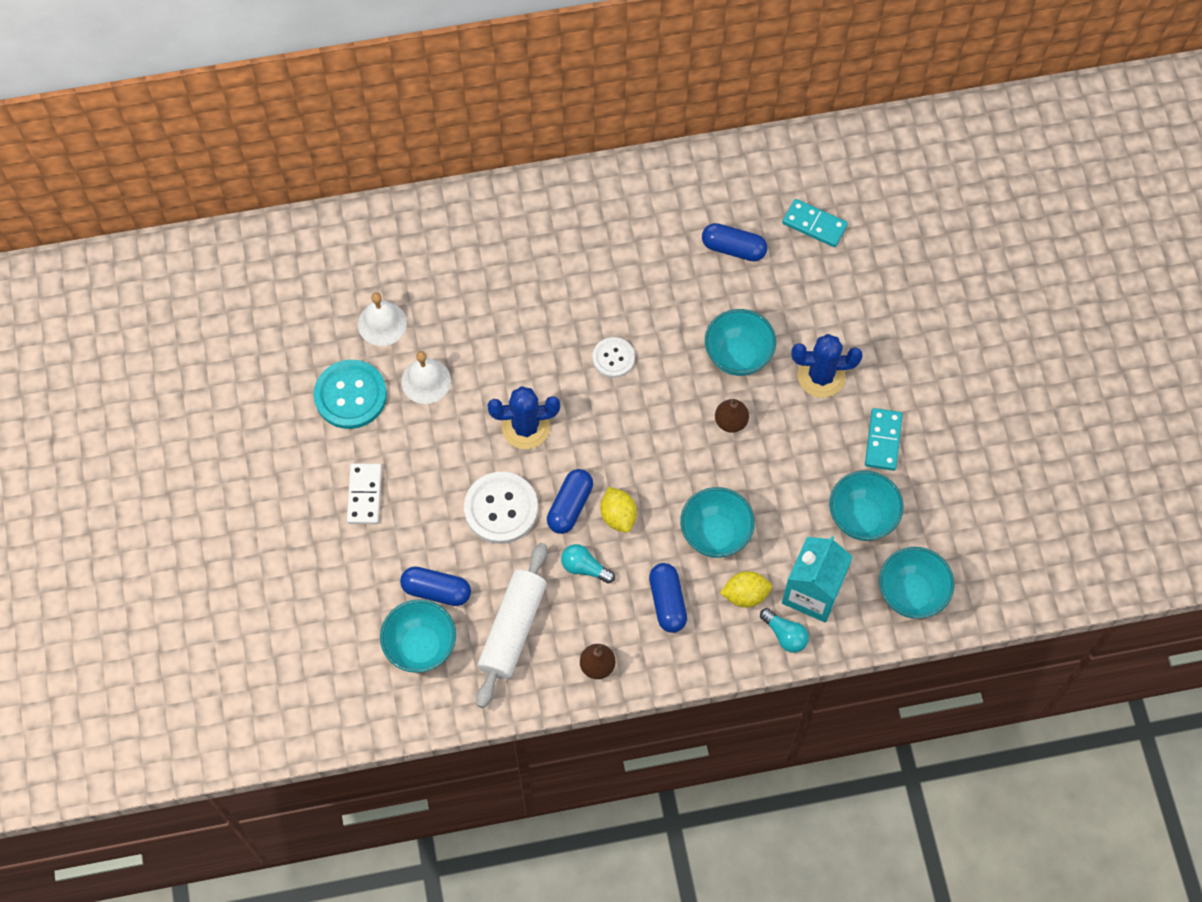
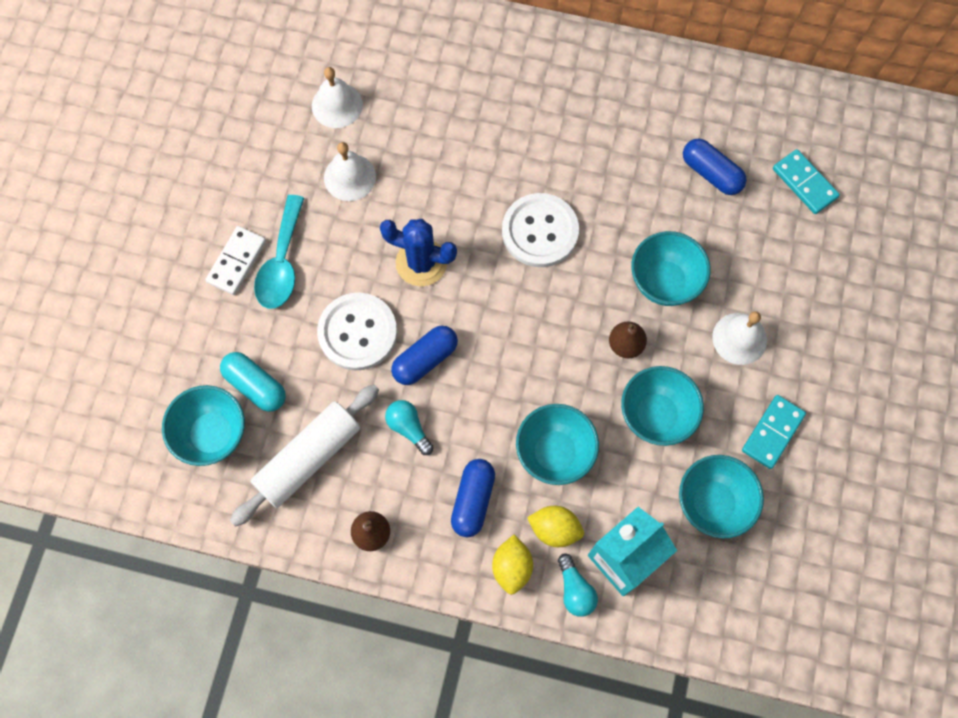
camera: 25 degrees right, 5 degrees up
(350, 395) = (273, 161): turquoise button -> none
(405, 479) = (282, 263): none -> turquoise spoon
(436, 590) = (255, 386): blue capsule -> turquoise capsule
(613, 358) = (540, 231): white button -> white button, size x1.68
(618, 516) = (467, 390): yellow lemon -> yellow lemon (512, 567)
(821, 376) = (739, 338): blue cactus -> white bell
(911, 594) = (727, 607): turquoise bowl -> turquoise bowl (656, 415)

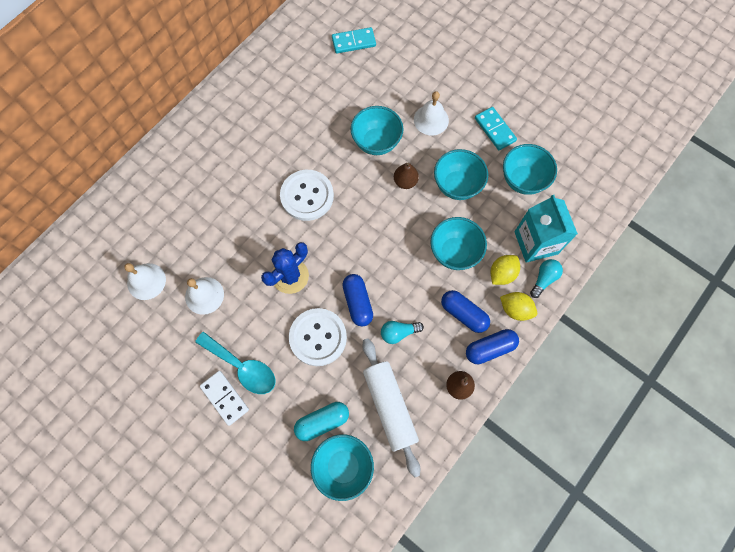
camera: 65 degrees left, 0 degrees up
(575, 590) = (544, 279): turquoise light bulb -> turquoise light bulb turned 60 degrees counterclockwise
(711, 173) = (321, 85): blue capsule -> blue capsule (490, 348)

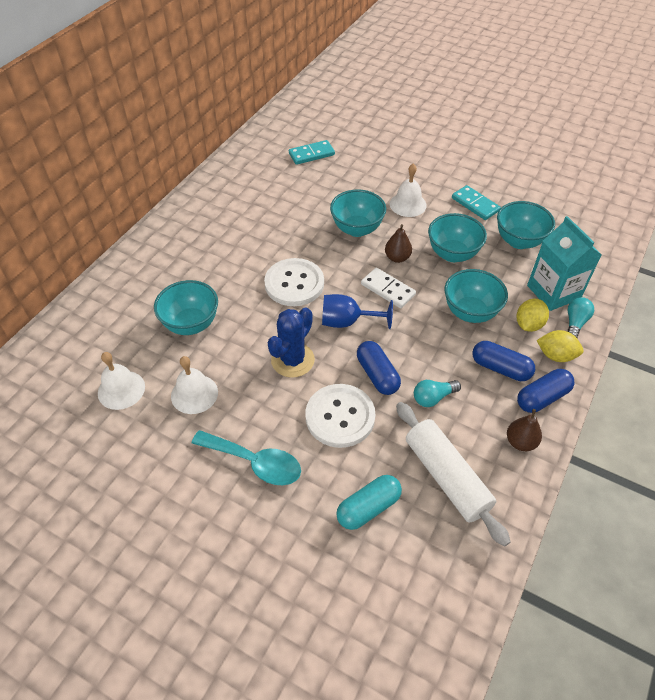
camera: 10 degrees left, 20 degrees down
(224, 398) = (239, 501): white domino -> white domino (387, 289)
(343, 466) = (408, 556): turquoise bowl -> turquoise bowl (191, 324)
(344, 244) = (347, 322): none -> blue goblet

